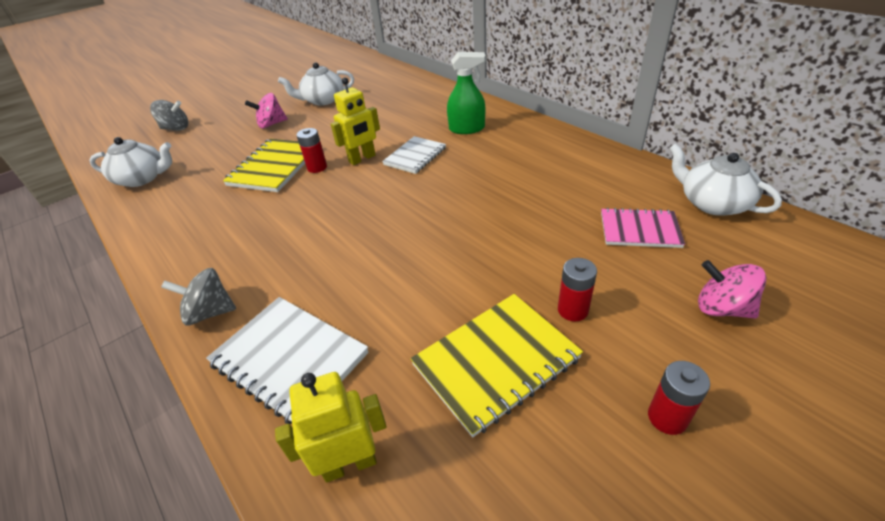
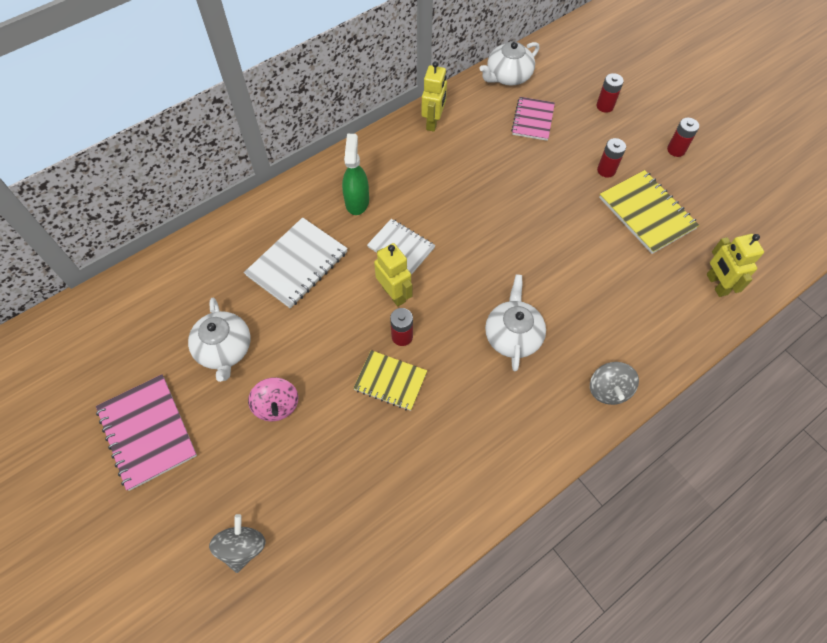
camera: 90 degrees left, 20 degrees up
(143, 178) = (381, 541): white teapot -> white teapot (512, 335)
(270, 89) = (147, 432): none -> pink notebook
(275, 167) = (390, 381): yellow notebook -> yellow notebook, size x0.66
(289, 359) = (650, 325): white notebook -> white notebook (297, 264)
(591, 157) = (433, 122): none -> yellow robot
(722, 308) = (605, 106): pink spinning top -> red battery

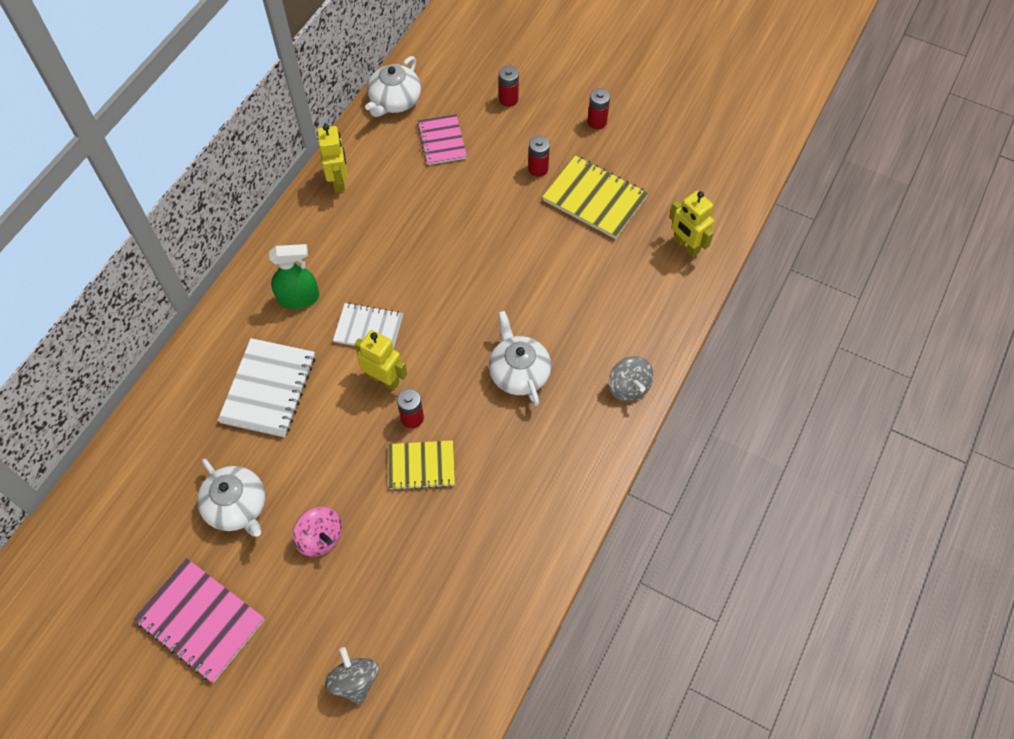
camera: 25 degrees left, 0 degrees up
(357, 201) = (299, 298): green spray bottle -> green spray bottle turned 105 degrees clockwise

